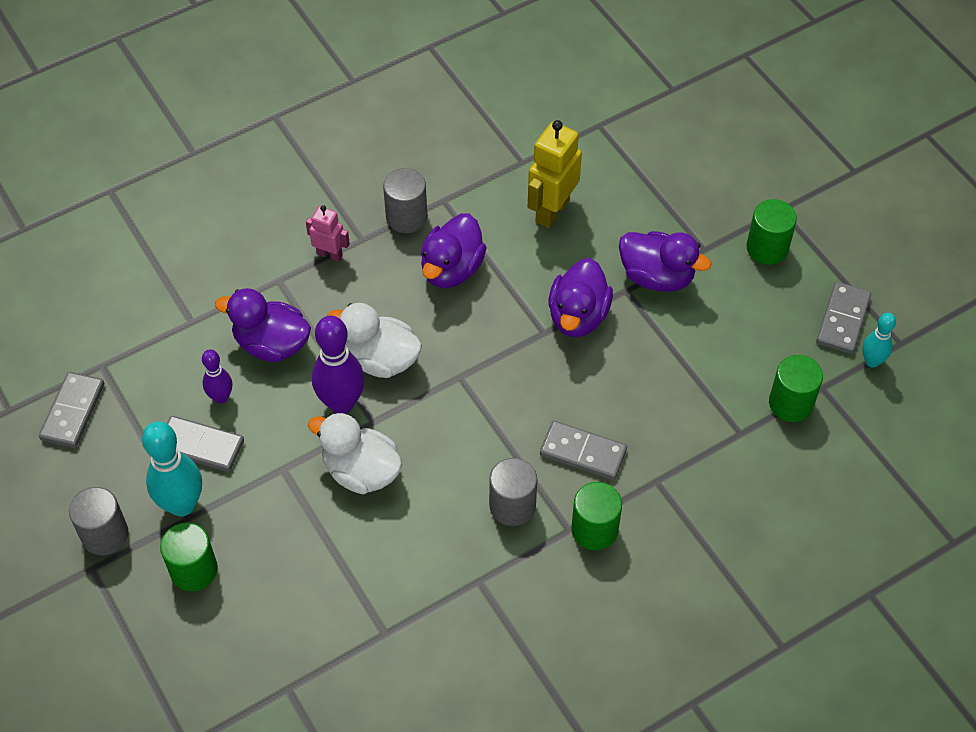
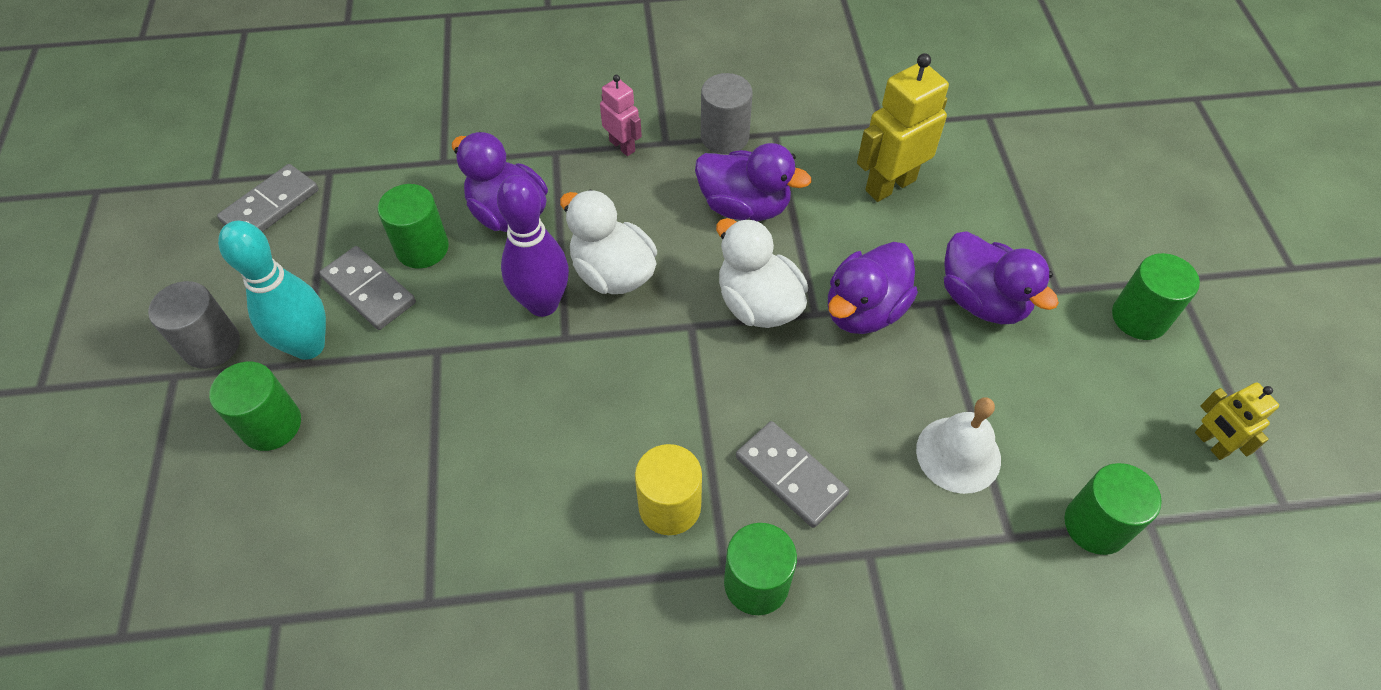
camera: 25 degrees right, 0 degrees up
(221, 397) = (422, 248): purple bowling pin -> green cylinder
(361, 471) = (518, 389): white duck -> white duck (758, 304)
(452, 269) = (744, 206): purple duck -> purple duck turned 120 degrees counterclockwise
(512, 506) = (669, 506): grey cylinder -> yellow cylinder
(686, 393) = (958, 454): none -> white bell
(843, 320) = (1211, 444): grey domino -> yellow robot
(872, 361) = (1234, 514): turquoise bowling pin -> none

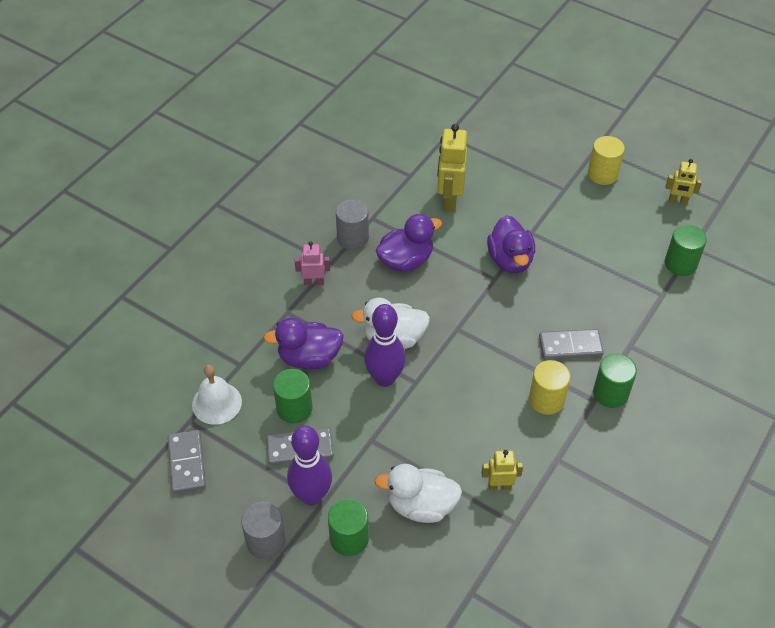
camera: 50 degrees left, 5 degrees down
(308, 346) = (311, 495): turquoise bowling pin -> purple bowling pin
(476, 542) = (499, 486): none -> yellow robot
(758, 304) = (469, 295): white duck -> white duck (421, 505)
(958, 454) = (611, 282): white bell -> white bell (217, 403)
(982, 300) = (545, 216): purple duck -> none
(1139, 317) = (602, 174): green cylinder -> yellow cylinder

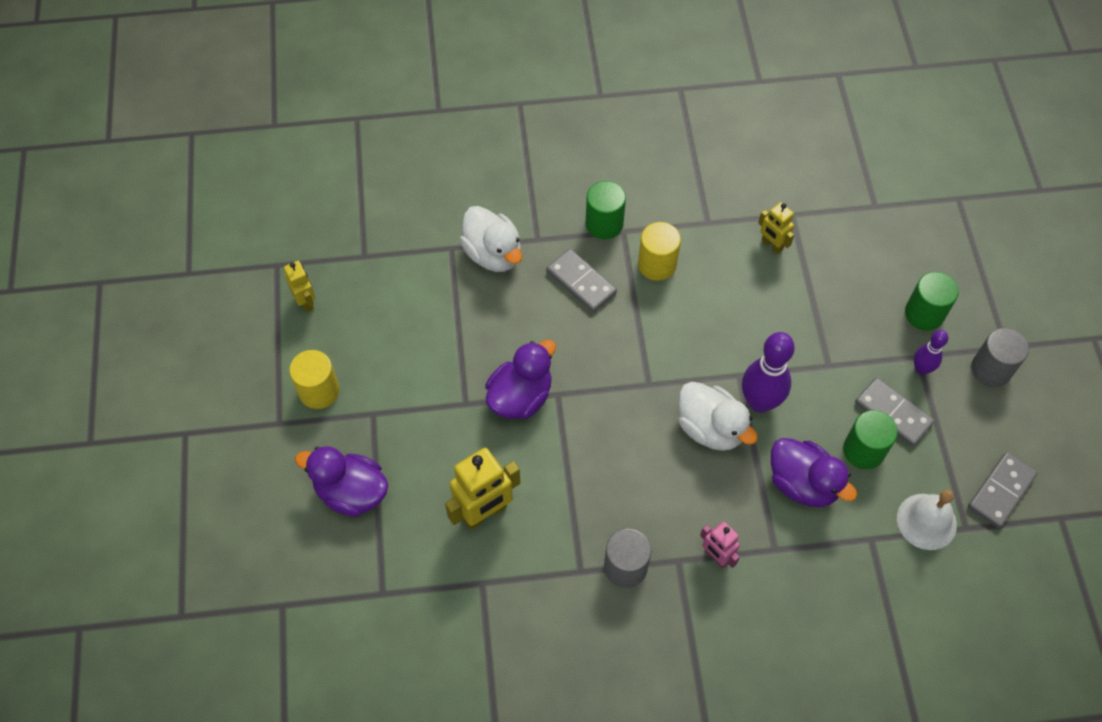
camera: 130 degrees left, 10 degrees up
(311, 495) = (921, 369): purple bowling pin -> purple bowling pin, size x0.57
(406, 261) = (608, 491): purple duck -> purple duck (351, 492)
(421, 505) = (845, 286): white duck -> white duck (493, 254)
(680, 264) = (397, 254): green cylinder -> none

